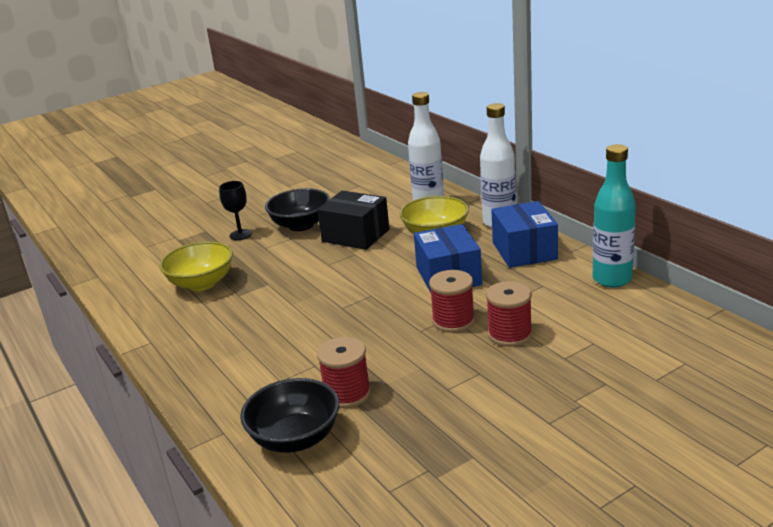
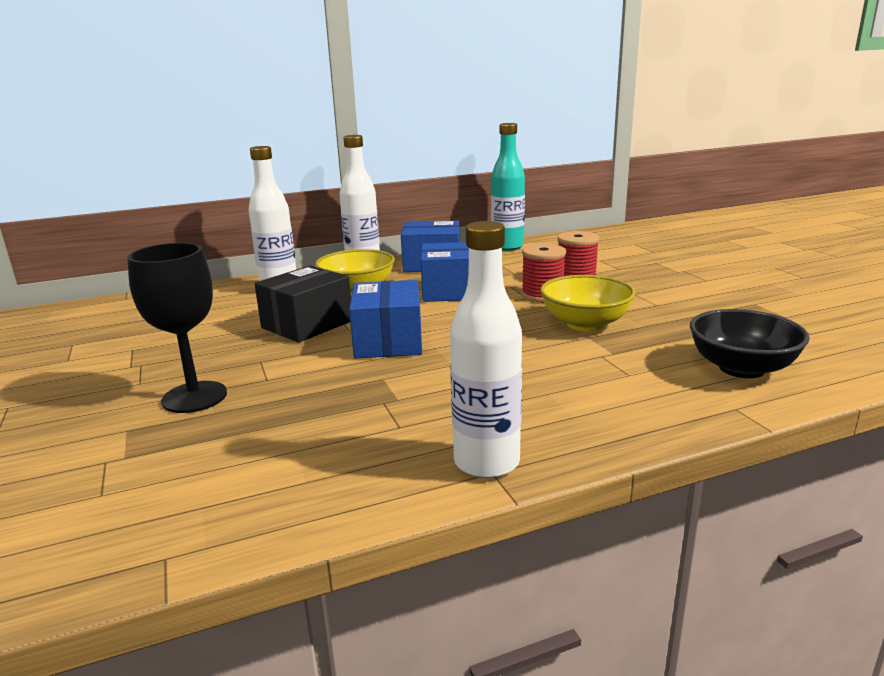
camera: 80 degrees left, 5 degrees down
(160, 338) = (486, 462): none -> white bottle
(201, 283) = (330, 429): yellow bowl -> yellow bowl (585, 324)
(240, 235) = (194, 397): black goblet -> black goblet, size x1.64
(301, 225) = (228, 354): black bowl -> none
(329, 272) = (388, 341): none -> blue box
(347, 394) = (660, 342): red spool -> none

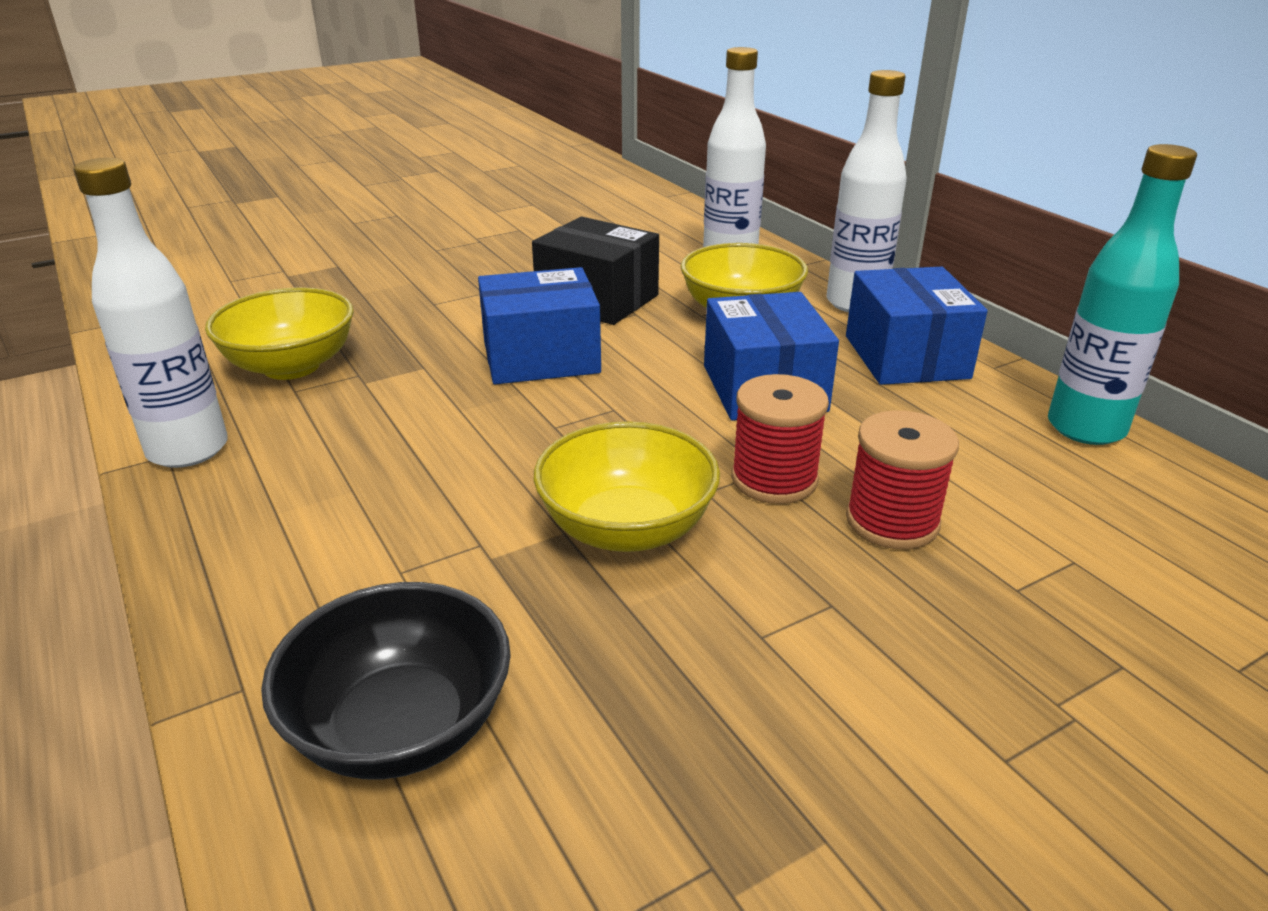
camera: 80 degrees right, 10 degrees up
(194, 397) = (396, 278): black goblet -> none
(354, 432) = (291, 366): none -> yellow bowl

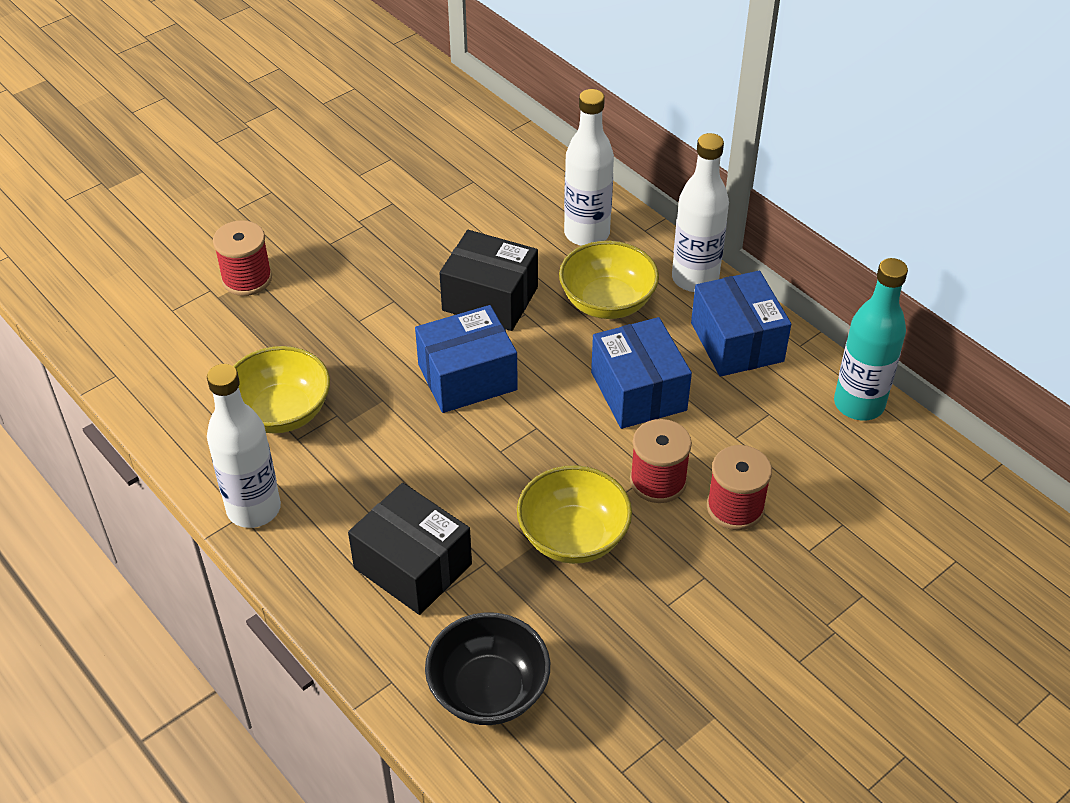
camera: 10 degrees left, 15 degrees up
(328, 265) = (247, 279): none -> red spool
(367, 536) = (412, 566): none -> black box

